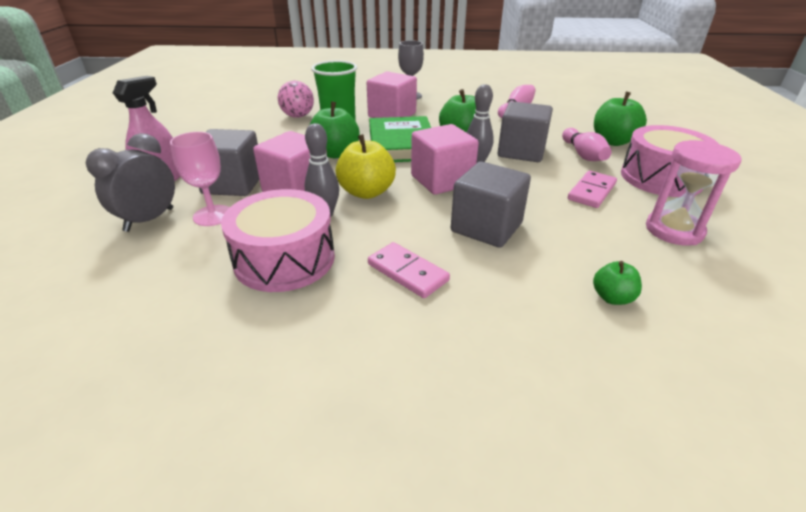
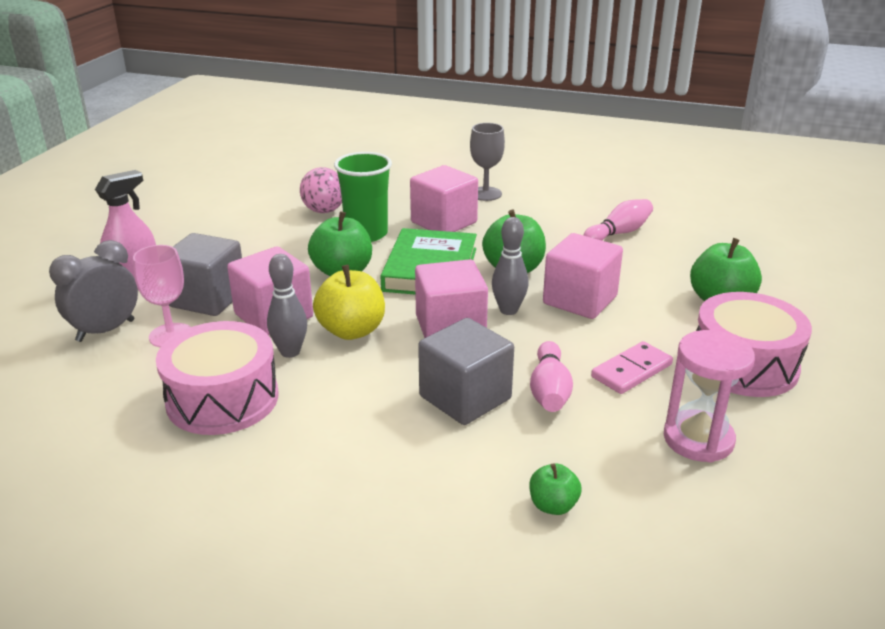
camera: 15 degrees right, 5 degrees down
(407, 272) = (343, 436): pink domino -> none
(521, 152) = (580, 300): grey cube -> pink cube
(583, 155) = (661, 316): pink bowling pin -> pink bowling pin (549, 391)

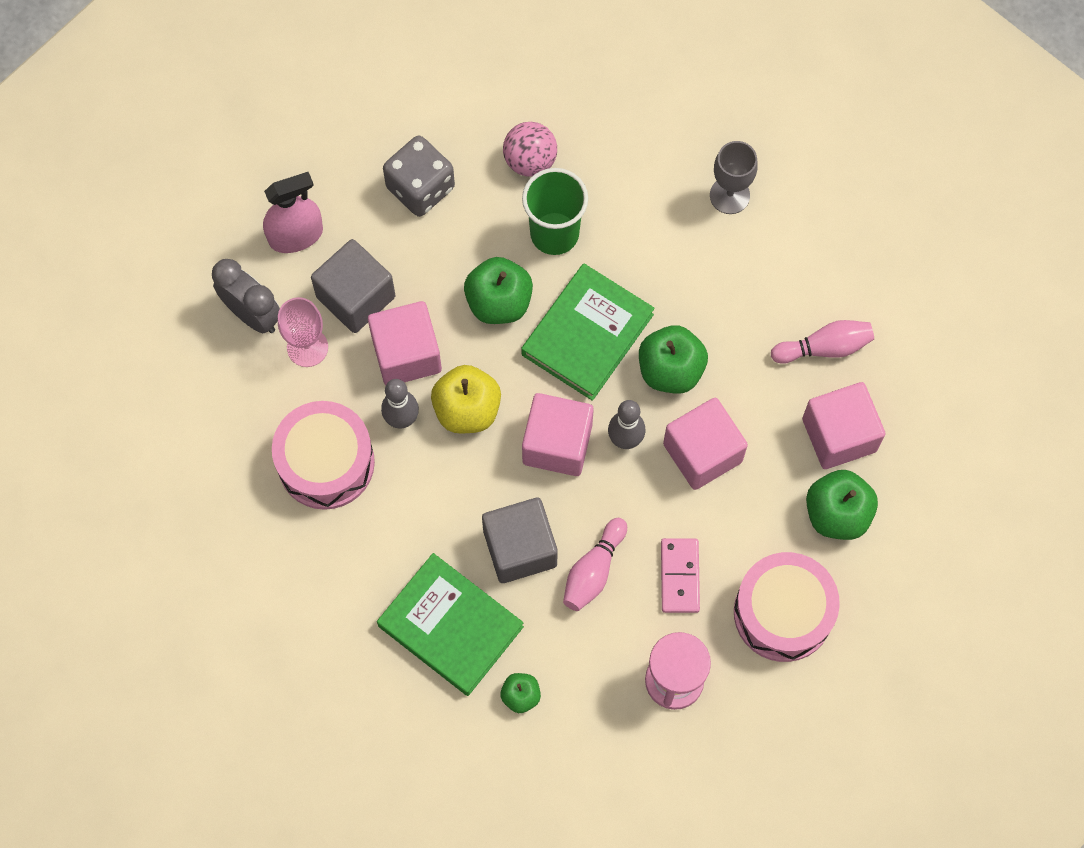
camera: 25 degrees right, 40 degrees up
(105, 330) = (253, 314): grey clock -> grey clock turned 60 degrees clockwise
(240, 238) = (420, 188): none -> grey dice
(432, 475) = (450, 626): none -> green book
(444, 222) = (648, 243): pink cube -> pink cube (839, 435)
(631, 371) = (679, 576): pink domino -> pink domino turned 75 degrees counterclockwise

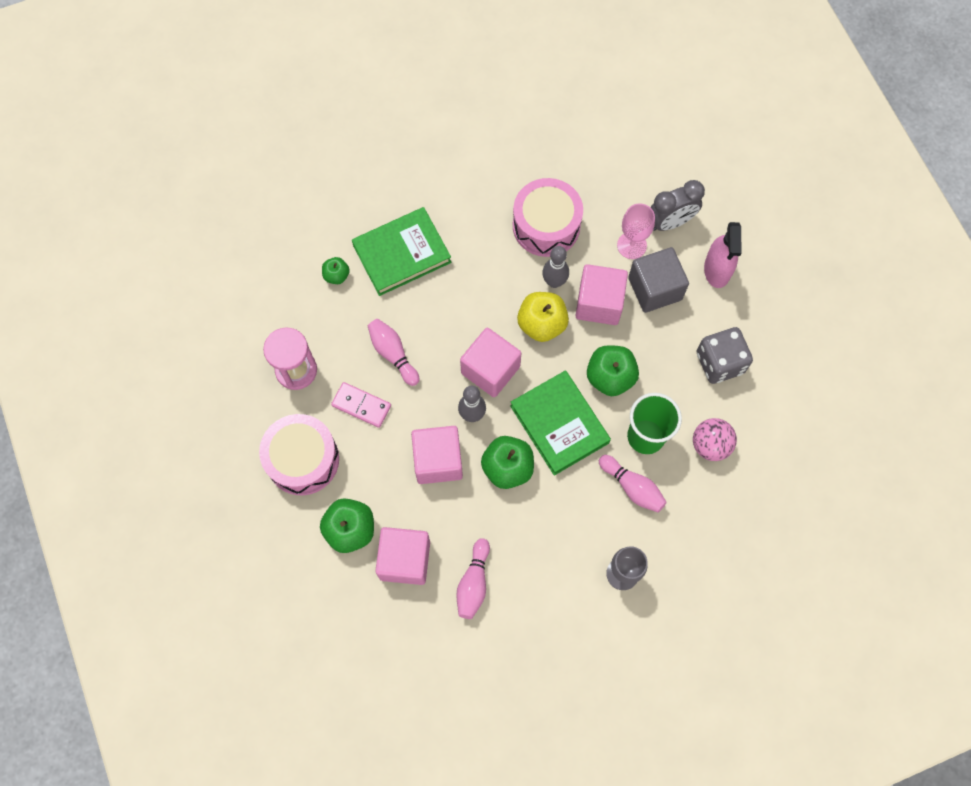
camera: 115 degrees right, 0 degrees up
(520, 548) = (431, 316): grey cube -> none
(624, 224) = (632, 487): none -> pink bowling pin

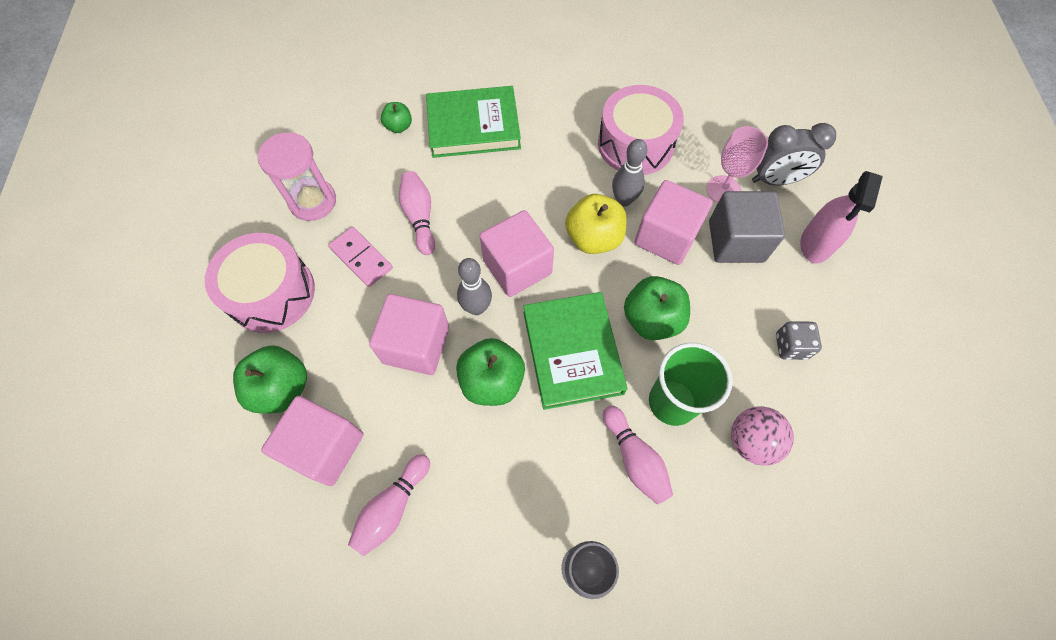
camera: 20 degrees right, 5 degrees down
(719, 363) = (791, 346): grey dice -> grey dice, size x0.60

